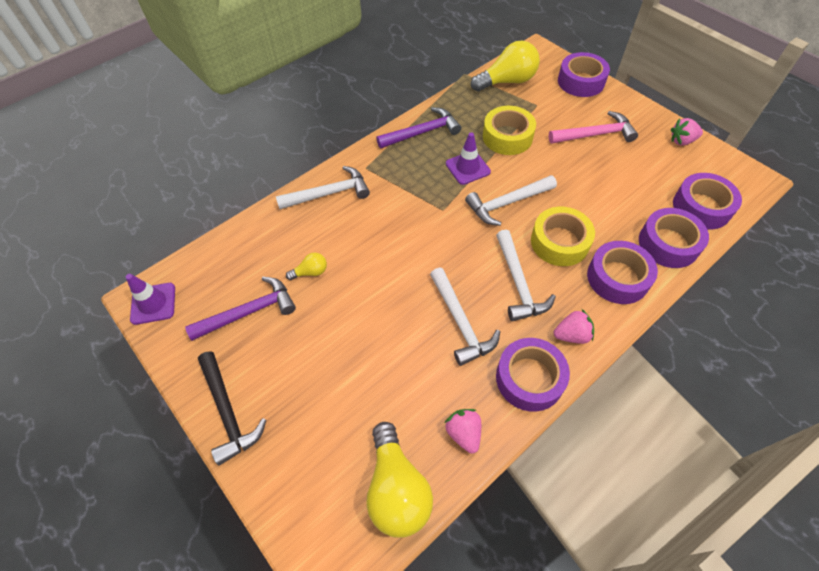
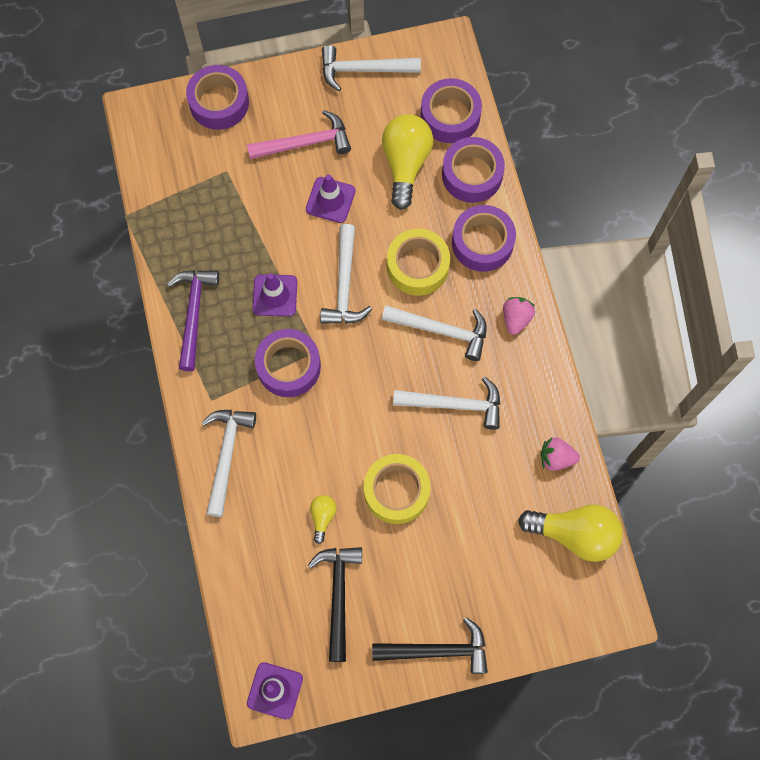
camera: 65 degrees left, 15 degrees up
(249, 312) = (338, 595): purple hammer -> black hammer
(507, 81) = (168, 178): yellow light bulb -> yellow light bulb (405, 164)
(507, 137) = (255, 230): yellow tape -> yellow tape (396, 491)
(529, 378) = (536, 378): purple tape -> purple tape (288, 366)
(565, 166) = (330, 200): none -> purple traffic cone
(595, 134) = (305, 143): pink hammer -> pink hammer turned 60 degrees clockwise
(682, 141) = (363, 70): pink strawberry -> white hammer

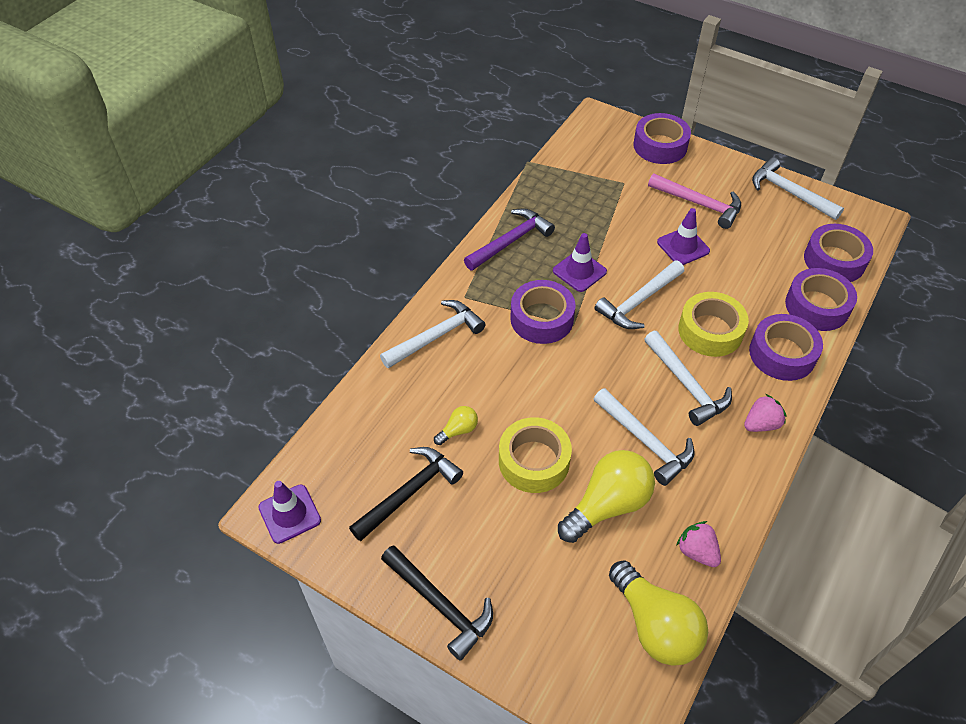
camera: 45 degrees right, 20 degrees down
(405, 164) = (766, 265): yellow light bulb -> yellow light bulb (607, 505)

